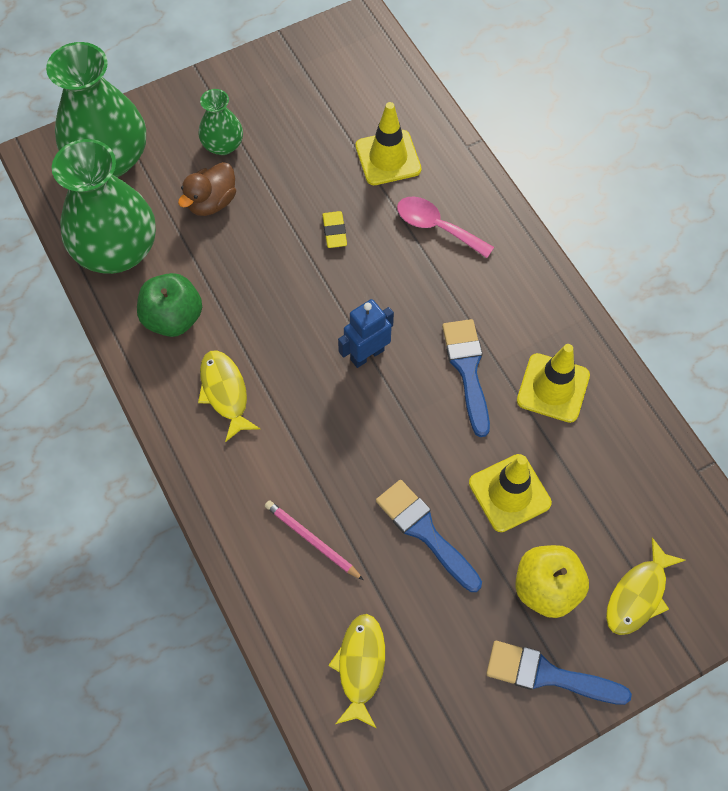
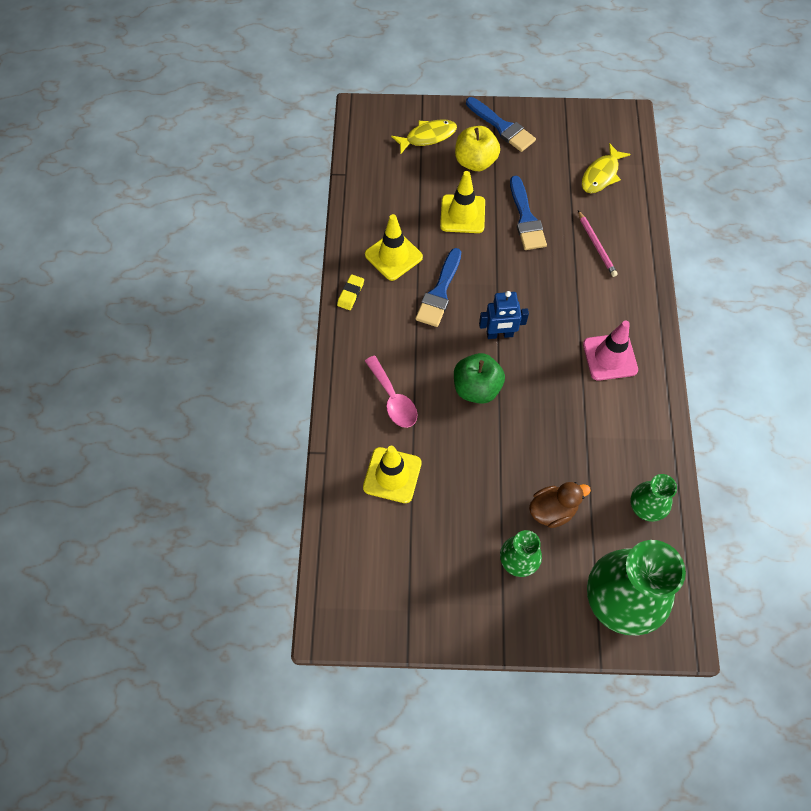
camera: 150 degrees left, 0 degrees up
(117, 250) = (646, 506): green vase -> green vase, size x0.51
(173, 318) = (624, 428): green apple -> green apple (476, 388)
(225, 392) = (610, 357): yellow fish -> pink traffic cone
(334, 231) = (470, 435): yellow eraser -> yellow eraser (350, 294)

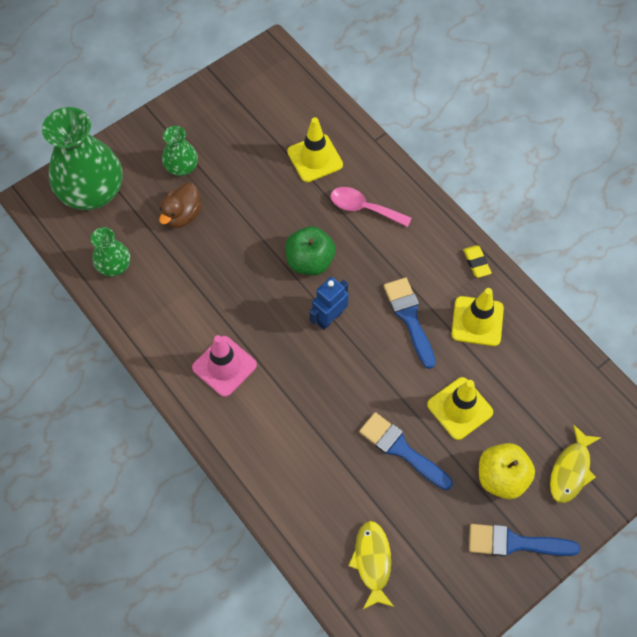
camera: 140 degrees right, 0 degrees up
(596, 245) = (316, 471): pink pencil -> none

